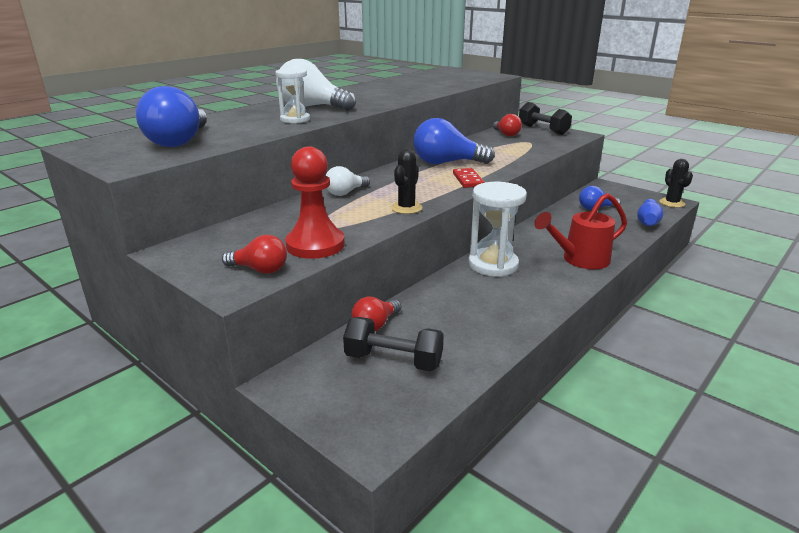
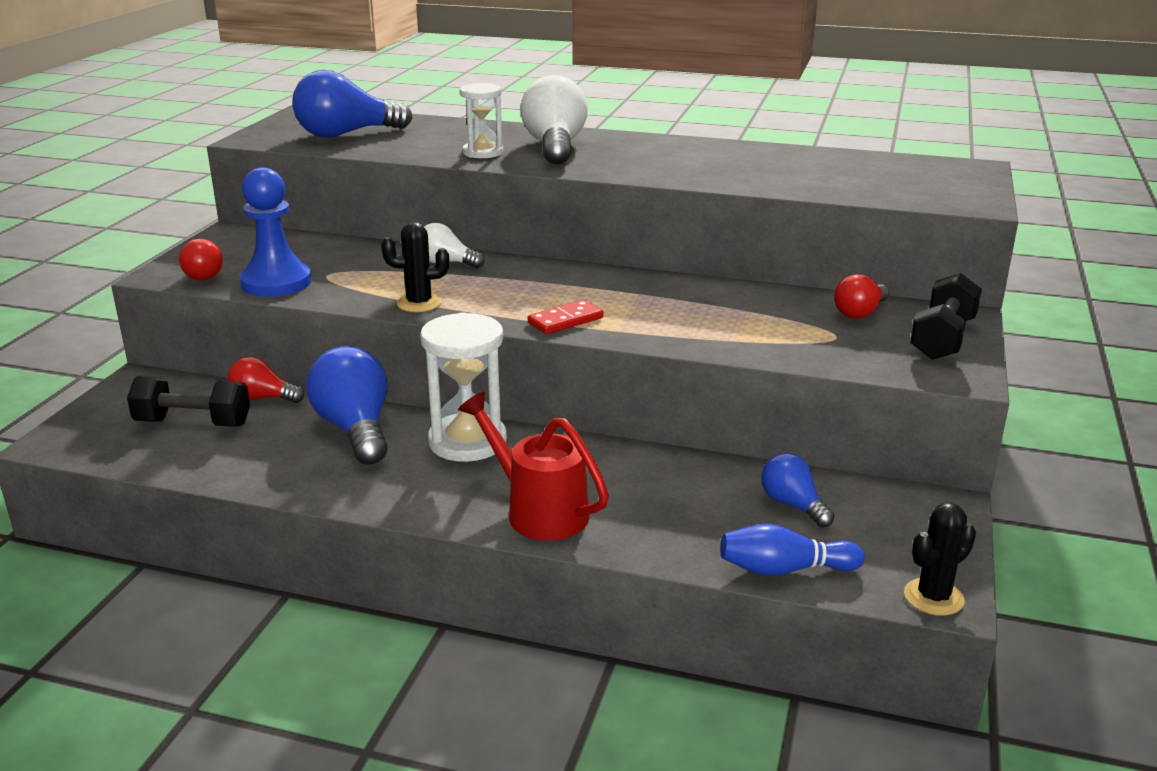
camera: 65 degrees right, 0 degrees up
(315, 245) = (276, 283): red pawn -> blue pawn
(393, 360) = (193, 423): black dumbbell -> black dumbbell turned 75 degrees counterclockwise
(446, 163) = (631, 295): blue light bulb -> blue light bulb (355, 429)

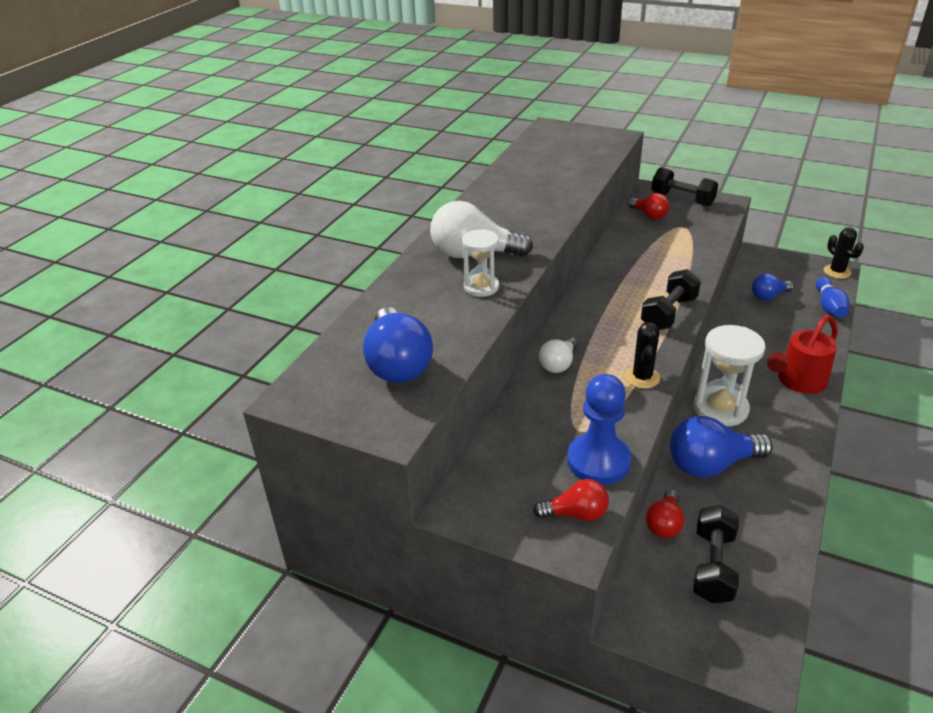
camera: 80 degrees left, 10 degrees up
(565, 320) = (669, 313): red domino -> black dumbbell

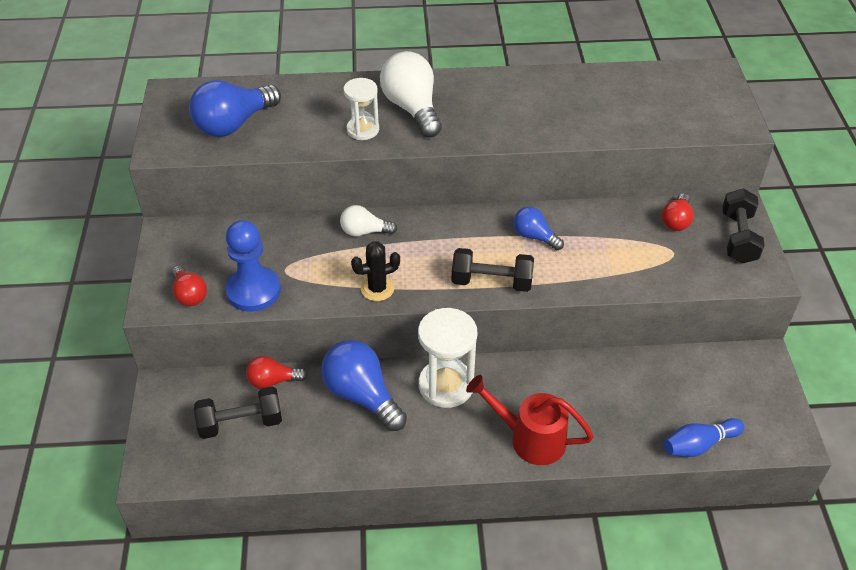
camera: 60 degrees right, 10 degrees up
(768, 296) = (678, 385): blue light bulb -> blue light bulb (534, 236)
(837, 272) = (787, 441): black cactus -> none

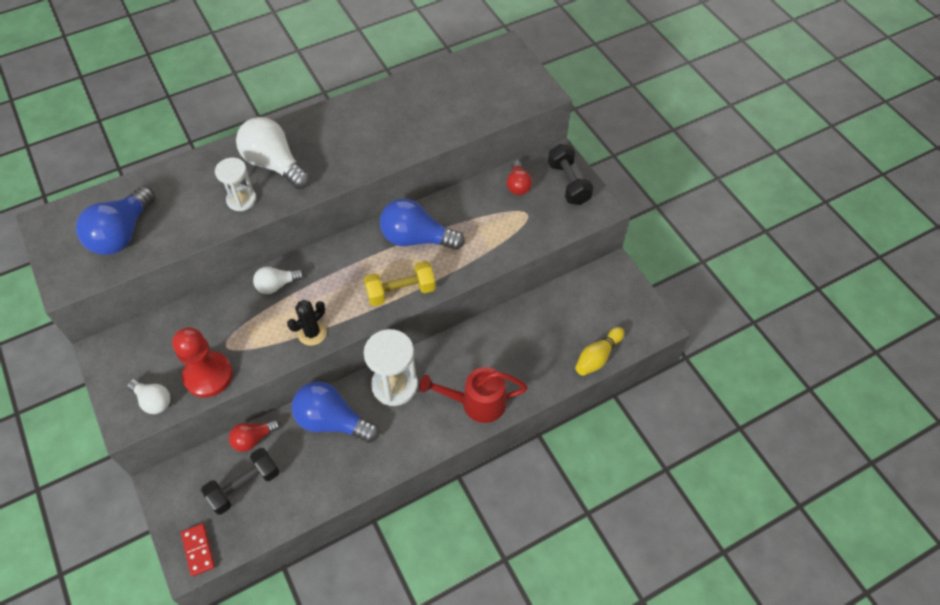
camera: 25 degrees left, 10 degrees up
(164, 465) = (198, 550): none -> red domino
(189, 294) = (153, 401): red light bulb -> white light bulb
(253, 291) = (208, 375): blue pawn -> red pawn
(491, 282) = (401, 291): black dumbbell -> yellow dumbbell
(534, 236) = (416, 238): blue light bulb -> blue light bulb, size x1.77
(699, 444) = (597, 357): blue bowling pin -> yellow bowling pin

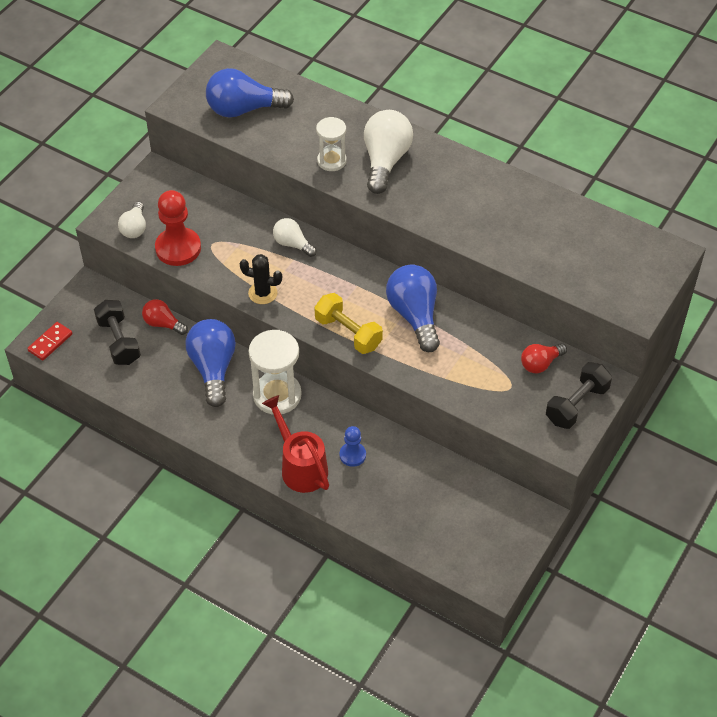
camera: 60 degrees right, 5 degrees down
(244, 486) = (119, 341): black dumbbell -> black dumbbell turned 45 degrees clockwise
(489, 360) = (352, 455): none -> blue pawn
(597, 357) = (417, 544): yellow bowling pin -> none

